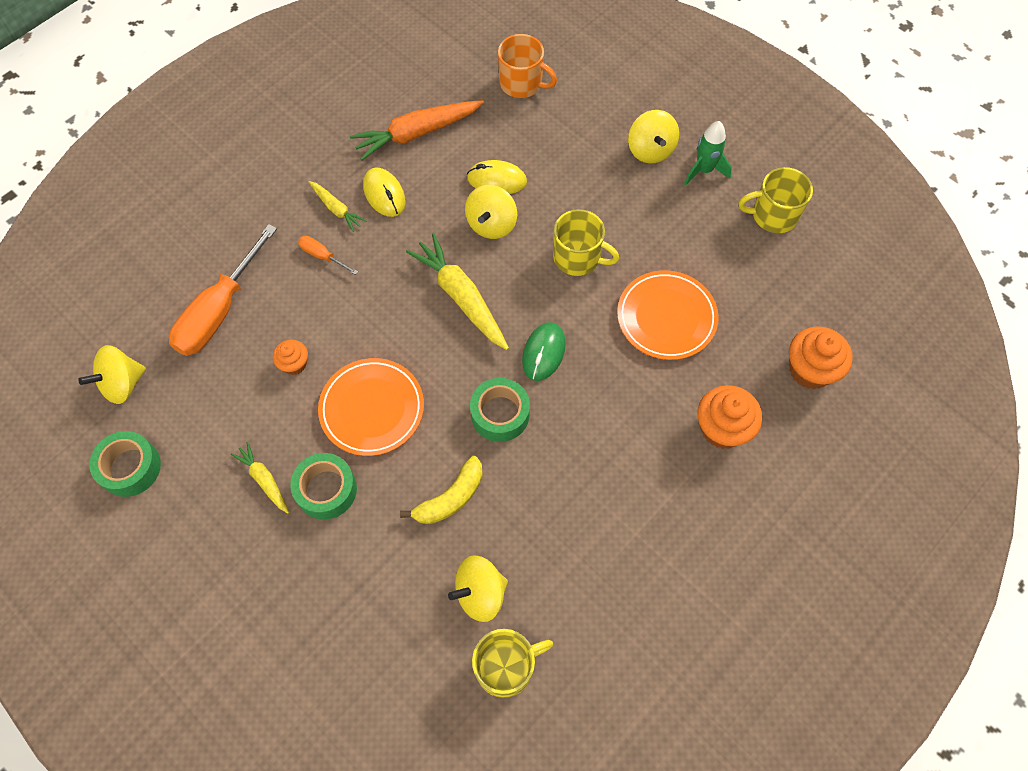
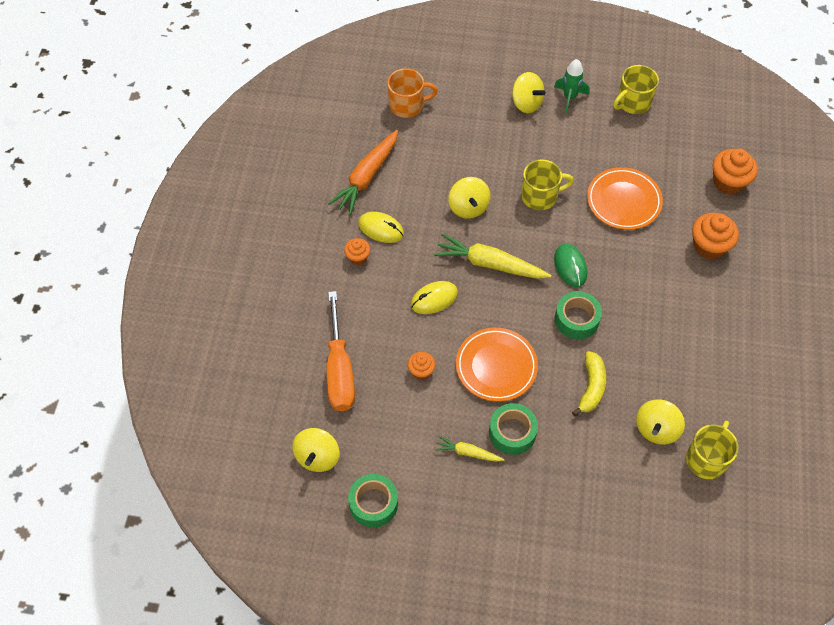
camera: 35 degrees left, 5 degrees down
(322, 256) = (376, 293): orange screwdriver -> none
(336, 209) = (358, 257): yellow carrot -> orange cupcake
(497, 180) = (446, 177): yellow mouse -> yellow mouse (434, 299)

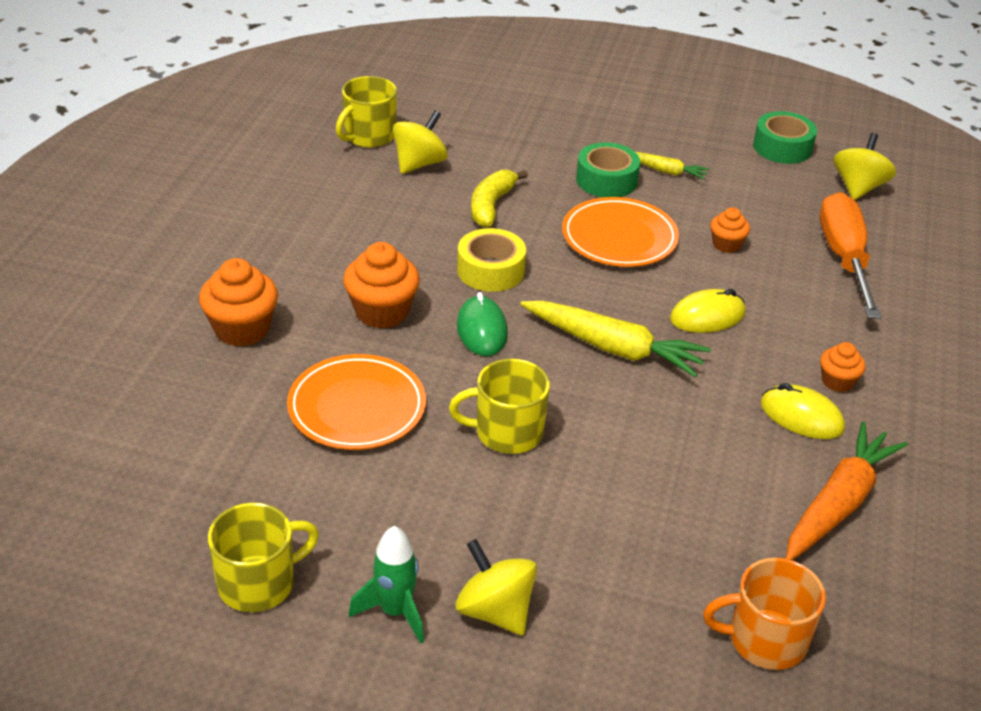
camera: 175 degrees left, 20 degrees down
(468, 207) = (642, 431): yellow spinning top -> none
(576, 319) = (490, 270): green tape -> yellow tape
(728, 182) = (150, 413): orange cupcake -> orange cupcake (382, 312)

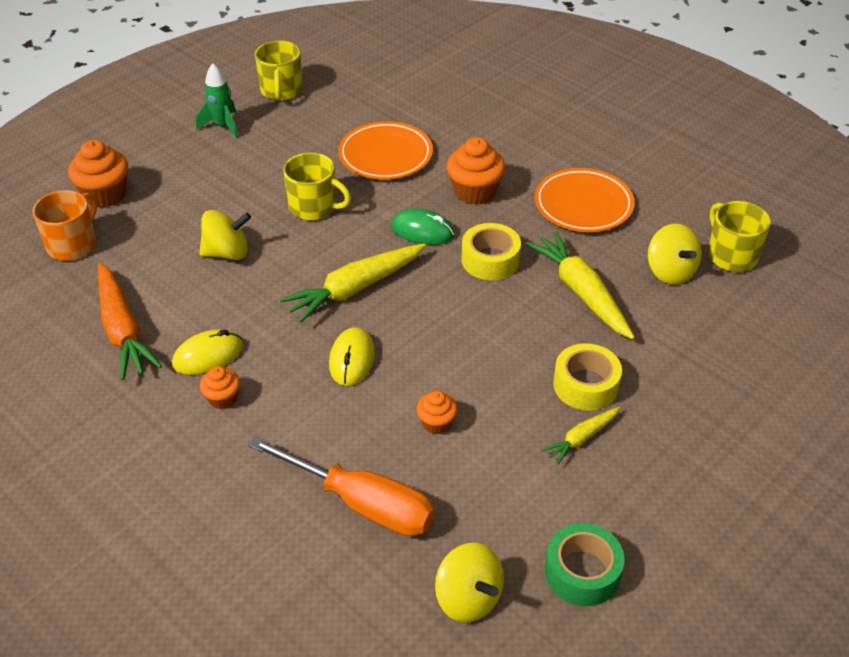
camera: 120 degrees right, 5 degrees up
(242, 329) = (495, 130): orange cupcake -> orange cupcake (105, 195)
(491, 206) = (581, 292): yellow banana -> yellow carrot
(495, 611) = (190, 157): yellow spinning top -> yellow spinning top (227, 253)
(507, 432) = (314, 207): yellow mug -> yellow mug turned 90 degrees clockwise
(606, 180) = (585, 385): green tape -> yellow tape
(619, 238) = (490, 353): orange plate -> orange plate (583, 204)

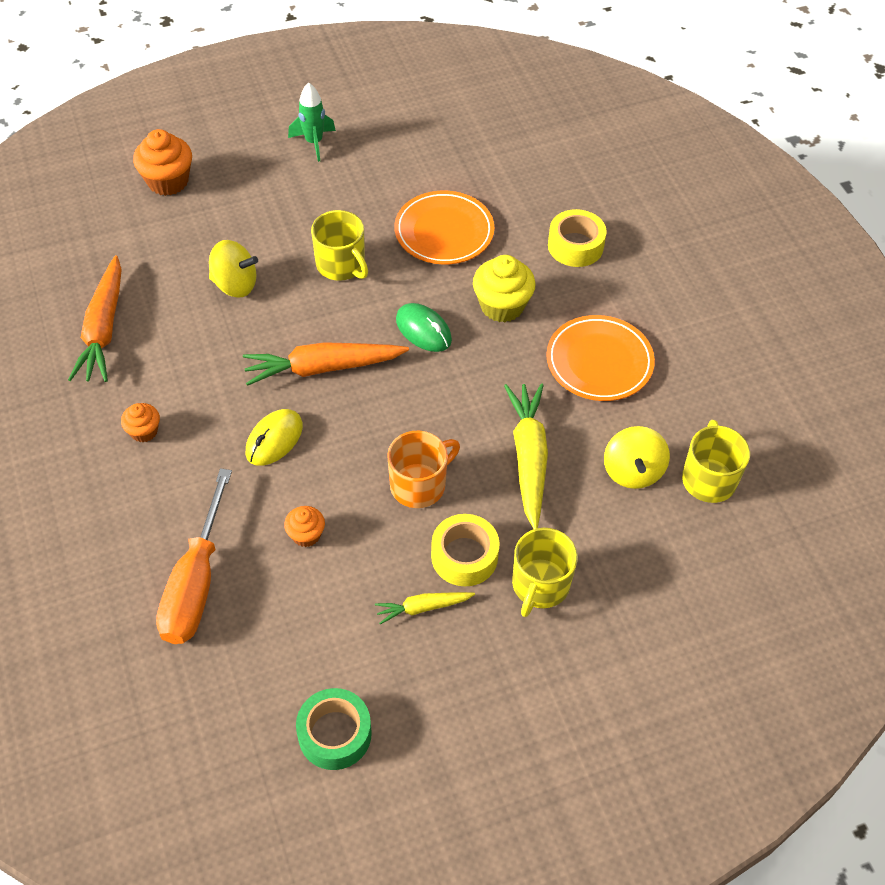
camera: 25 degrees right, 10 degrees up
(73, 244) = (112, 224): orange mug -> orange mug (419, 485)
(208, 356) = (157, 384): yellow mouse -> none
(281, 91) = (392, 121): yellow mug -> yellow mug (540, 585)
(355, 289) = (322, 368): yellow carrot -> orange carrot
(363, 504) = (195, 584): orange screwdriver -> orange screwdriver turned 45 degrees clockwise
(468, 598) = (224, 711): yellow spinning top -> none
(474, 192) = (502, 306): orange cupcake -> yellow cupcake
(490, 260) = (466, 387): yellow tape -> yellow tape (575, 246)

